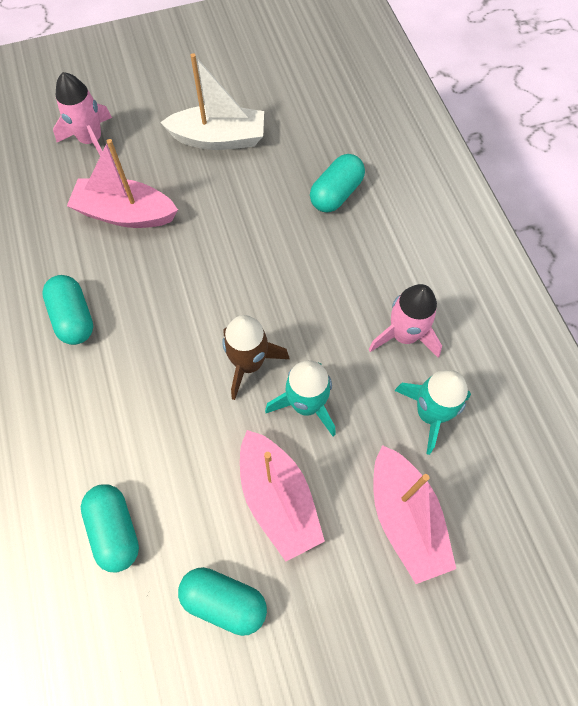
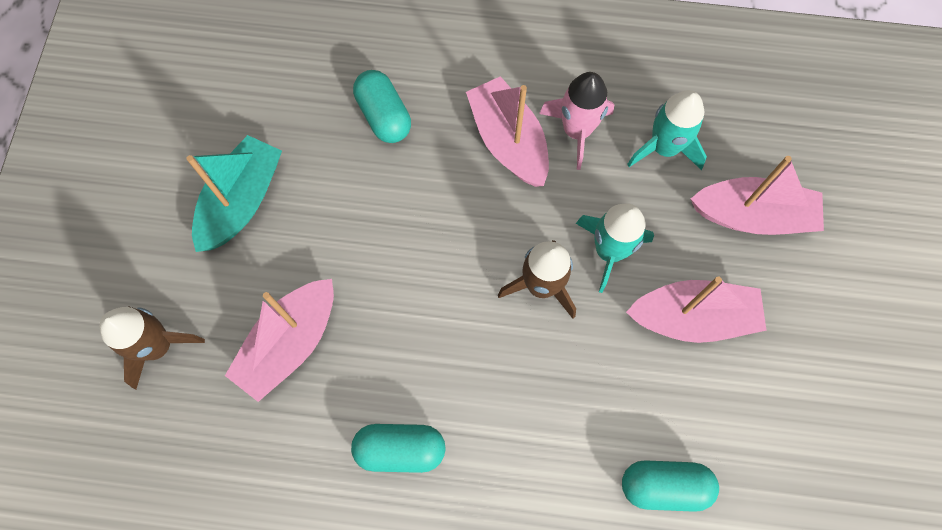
camera: 65 degrees left, 5 degrees up
(91, 140) = (158, 346): pink rocket -> brown rocket
(218, 138) = (242, 202): white boat -> turquoise boat
(224, 601) = (770, 406): turquoise capsule -> none
(364, 288) = (508, 141): none -> pink boat

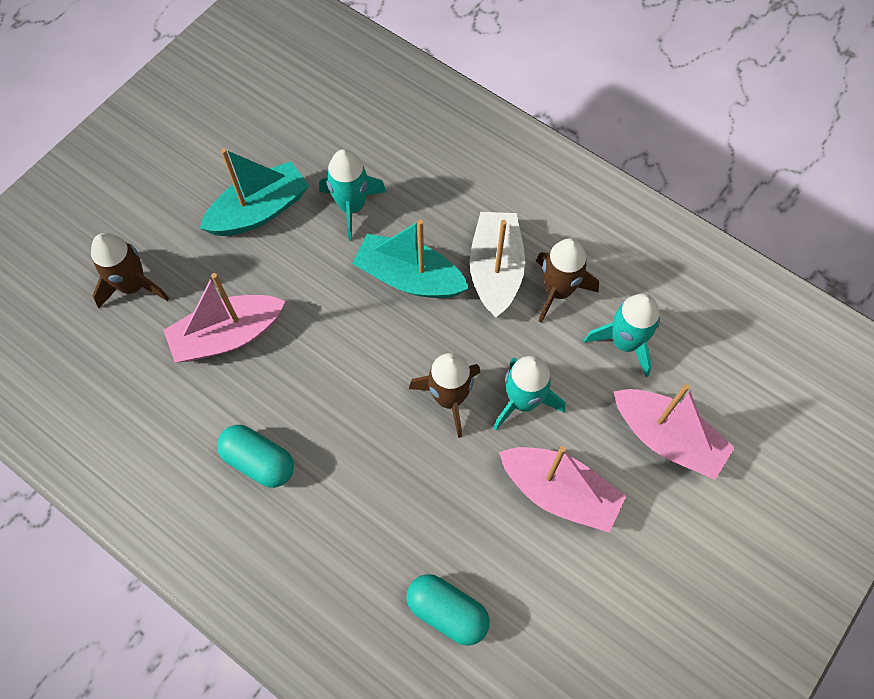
camera: 30 degrees right, 5 degrees down
(333, 150) = (352, 207): none -> turquoise rocket
(384, 116) = (408, 200): turquoise capsule -> none
(432, 191) = (409, 278): none -> turquoise boat
(508, 141) = (496, 270): pink boat -> white boat
(576, 131) = (558, 291): pink rocket -> brown rocket

